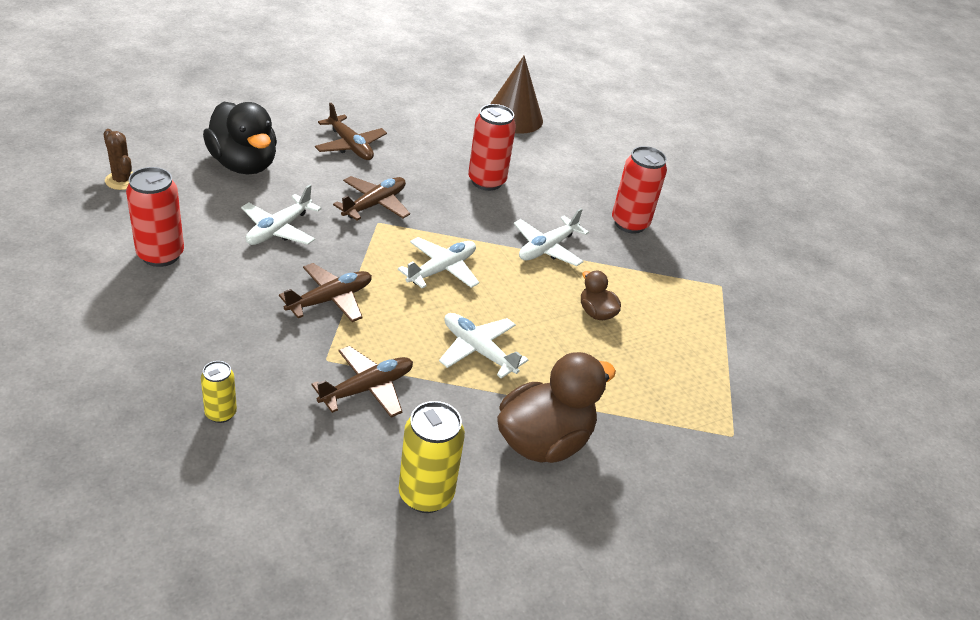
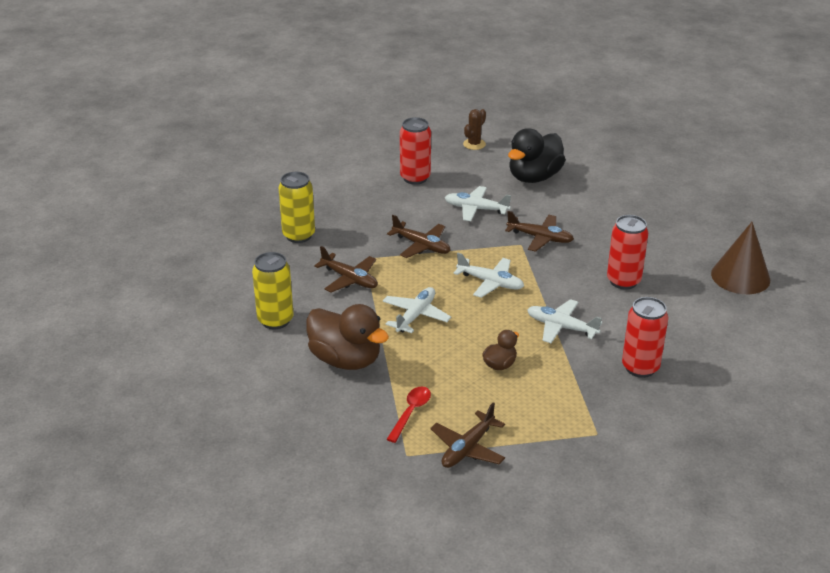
camera: 80 degrees right, 5 degrees down
(221, 413) = (298, 235): yellow can -> yellow can, size x1.74
(350, 146) = (603, 211): brown plane -> brown plane (467, 448)
(661, 410) = (410, 413): none -> red spoon

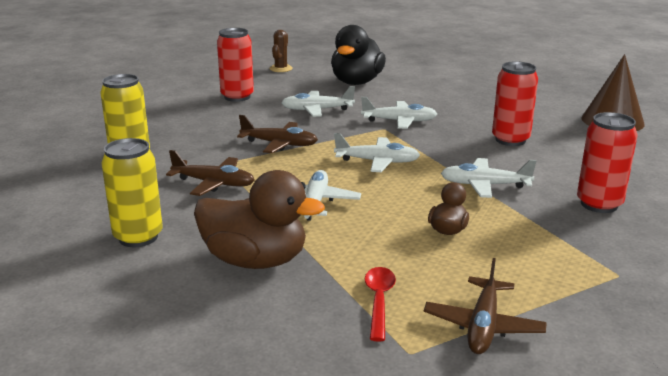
camera: 20 degrees left, 10 degrees down
(540, 238) = (399, 121): brown plane -> white plane

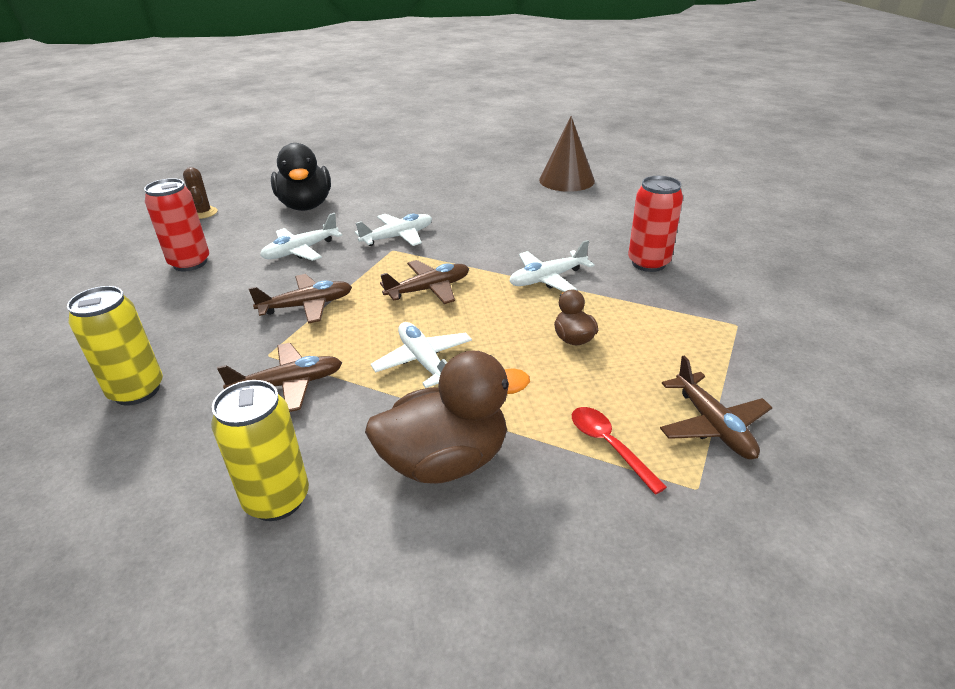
camera: 35 degrees left, 10 degrees up
(377, 162) = (429, 289): white plane -> brown plane
(510, 140) = (514, 224): red can -> none

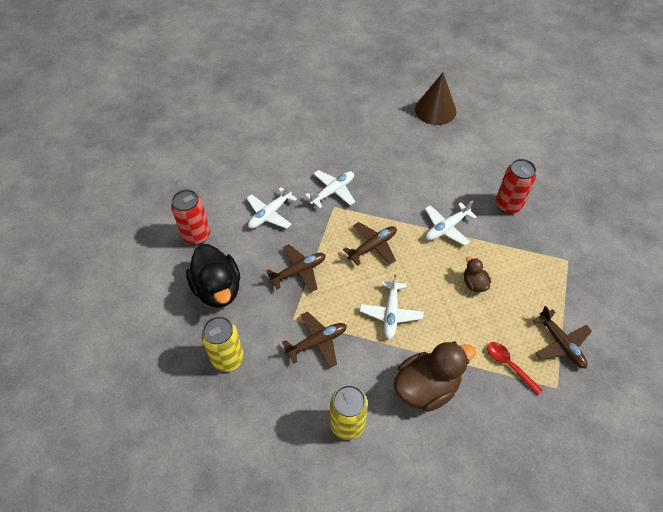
camera: 10 degrees left, 20 degrees up
(203, 213) = (175, 175): brown cactus -> none
(306, 206) = (250, 159): black duck -> black duck (218, 289)
(424, 361) = (390, 313): white plane -> white plane turned 135 degrees counterclockwise

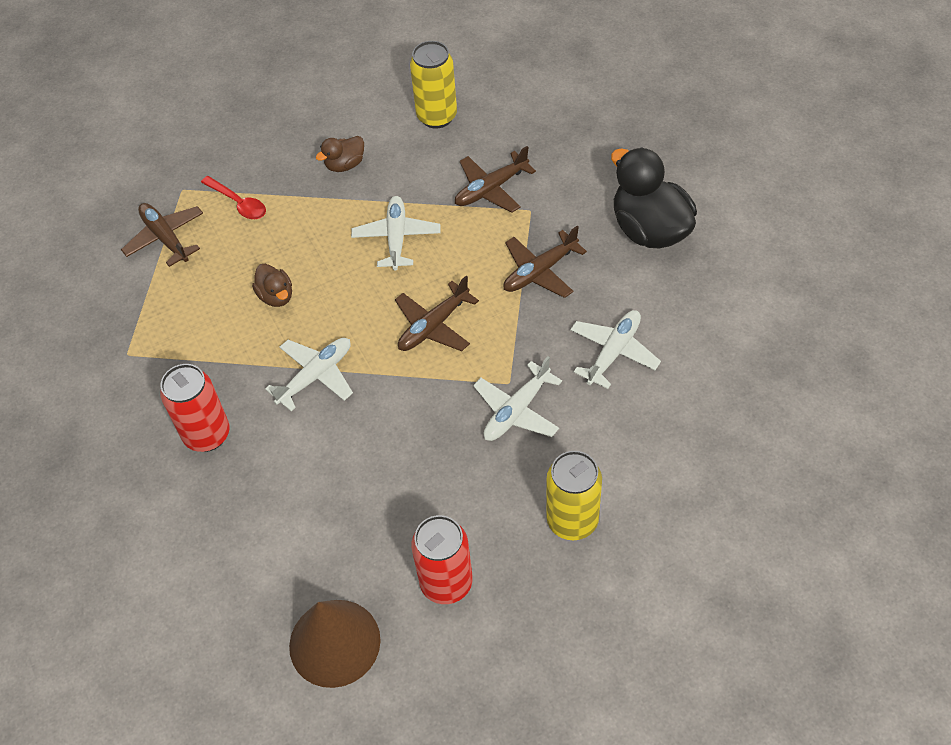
camera: 175 degrees right, 0 degrees up
(196, 235) = (717, 298): red can -> red can (446, 583)
(228, 358) = (601, 154): yellow can -> yellow can (572, 521)
(426, 387) = (345, 165): brown duck -> brown duck, size x0.49

